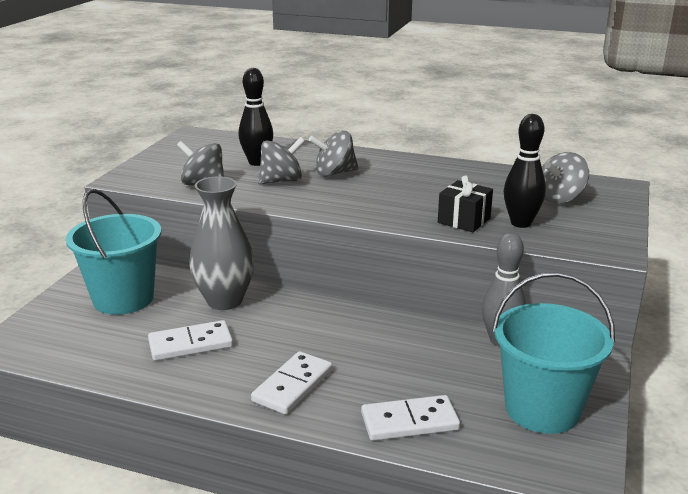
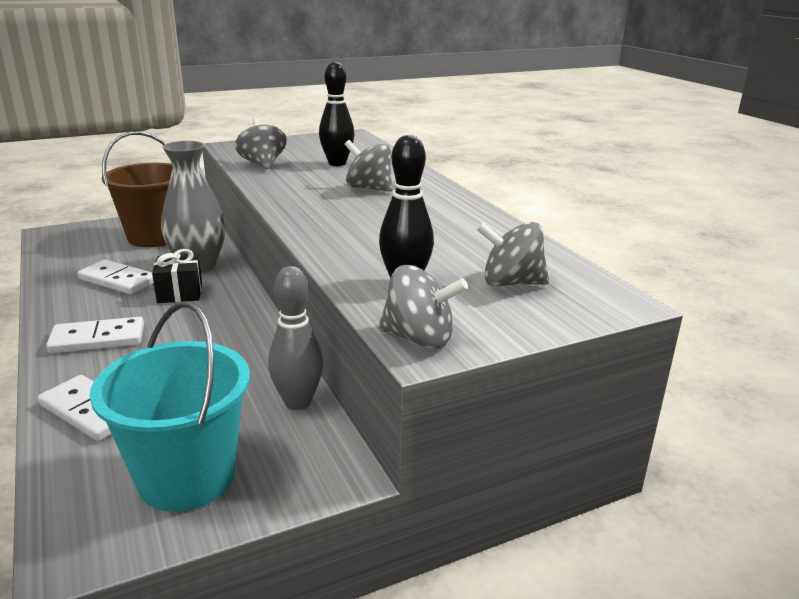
camera: 45 degrees right, 0 degrees up
(123, 298) = (155, 237): turquoise bucket -> brown bucket
(281, 181) = (316, 180): grey spinning top -> grey spinning top (419, 338)
(464, 220) = (362, 259): black gift -> black gift (180, 293)

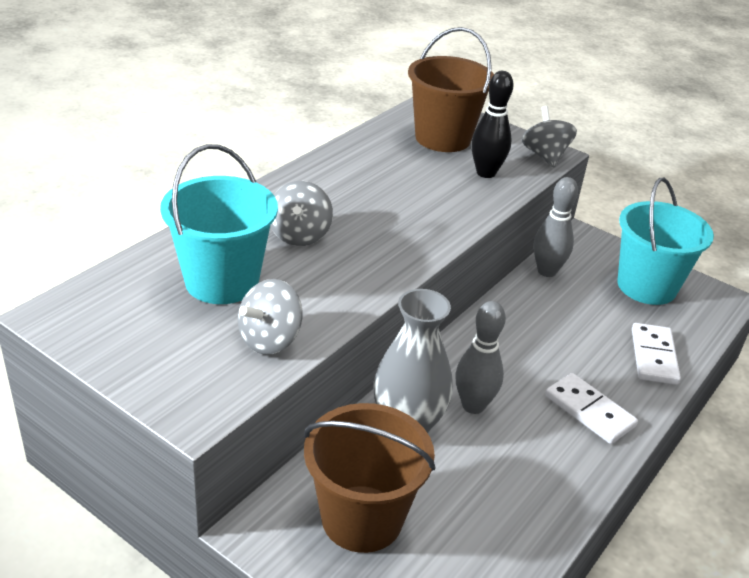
camera: 120 degrees left, 10 degrees up
(118, 280) = (493, 471): white domino -> none
(180, 293) = (473, 405): black gift -> grey bowling pin
(337, 163) = (222, 281): black bowling pin -> turquoise bucket
(511, 283) = (443, 138): grey spinning top -> brown bucket

